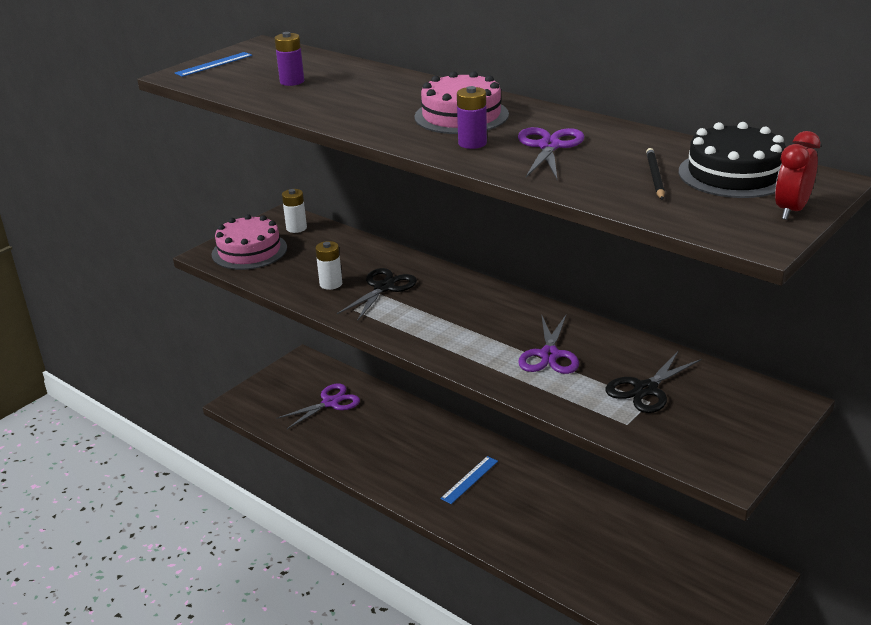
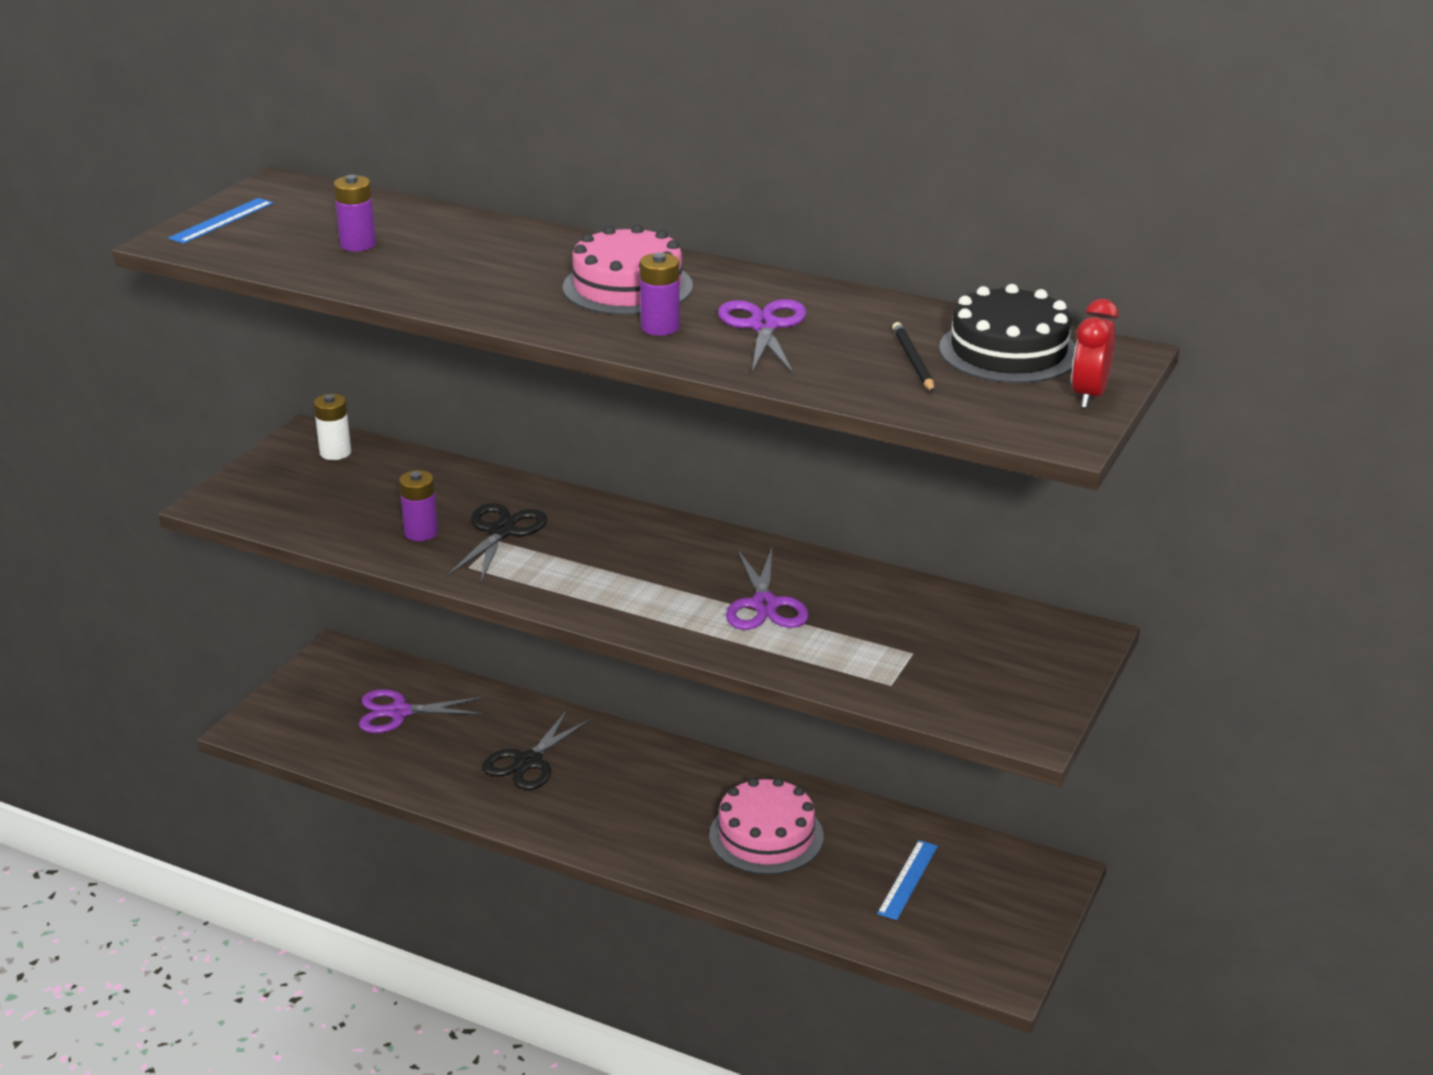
camera: 15 degrees left, 0 degrees up
(249, 251) = (276, 493): pink cake -> pink cake (766, 836)
(330, 403) = (399, 712): purple scissors -> purple scissors turned 135 degrees counterclockwise
(331, 284) = (421, 532): white battery -> purple battery
(469, 479) = (638, 797): blue ruler -> blue ruler (907, 879)
(645, 389) = (903, 638): black scissors -> black scissors (528, 762)

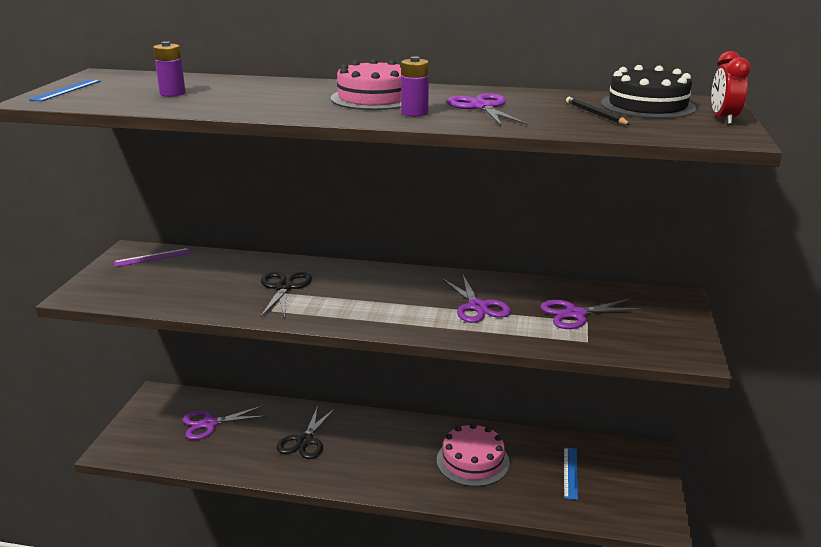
camera: 15 degrees left, 5 degrees down
(335, 453) = (153, 257): white battery -> purple ruler
(421, 532) = (229, 295): purple battery -> none
(902, 639) = (575, 314): none -> purple scissors

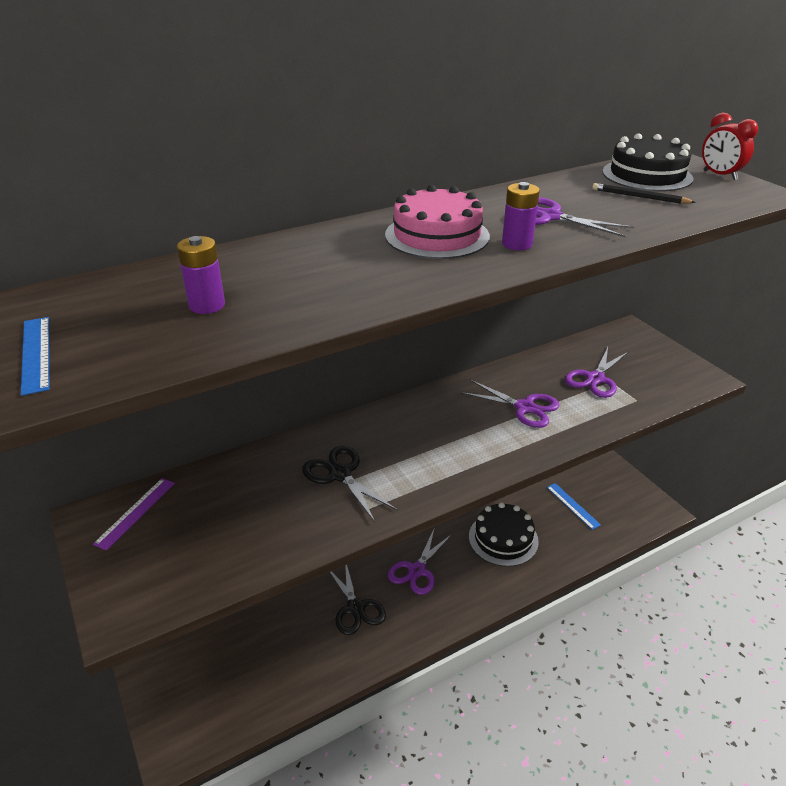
camera: 40 degrees left, 10 degrees up
(209, 424) = (244, 651): purple scissors -> purple scissors (417, 570)
(472, 461) = (503, 539): pink cake -> black cake

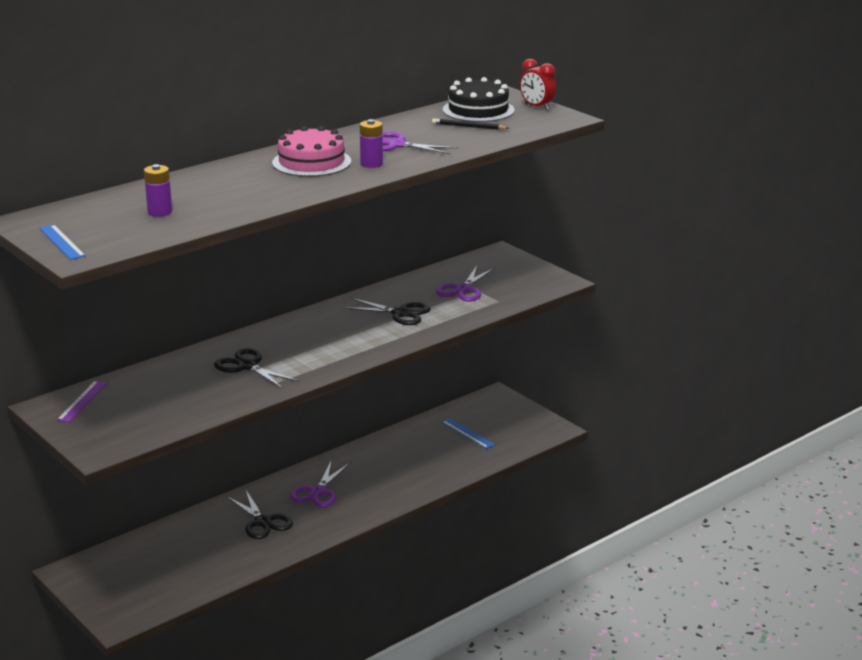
camera: 10 degrees left, 10 degrees down
(503, 539) = (400, 463): black cake -> none
(524, 407) = (400, 313): purple scissors -> black scissors

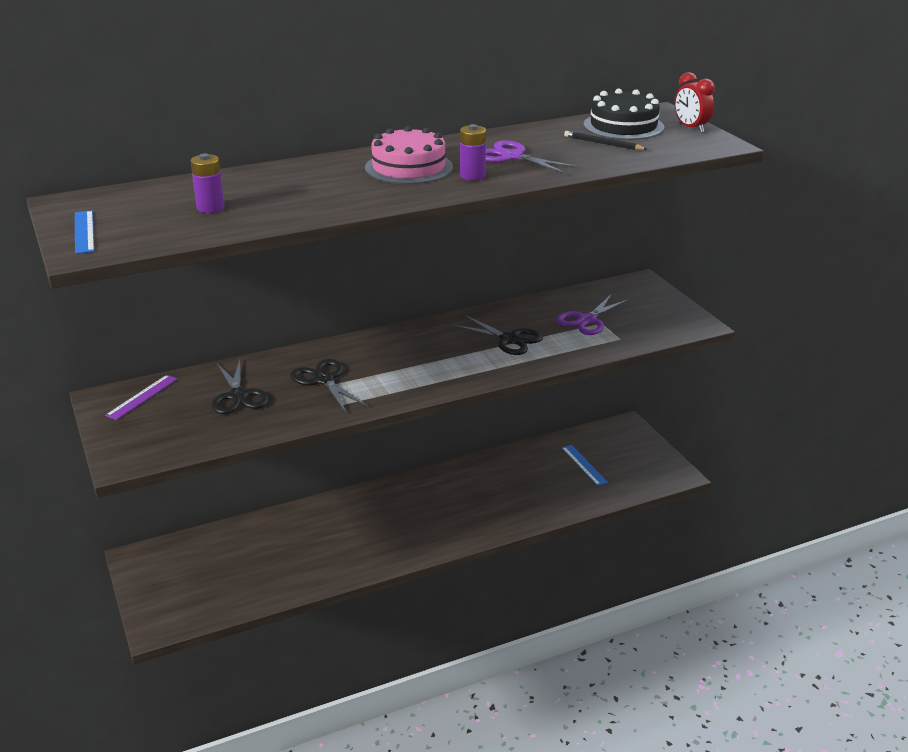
camera: 15 degrees right, 5 degrees up
(263, 522) = (343, 534): black scissors -> black scissors (238, 396)
(318, 492) = (409, 508): purple scissors -> none

